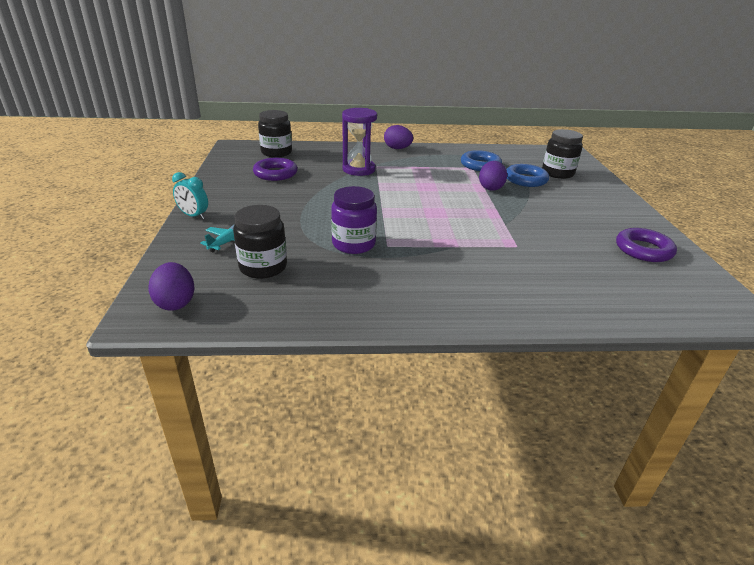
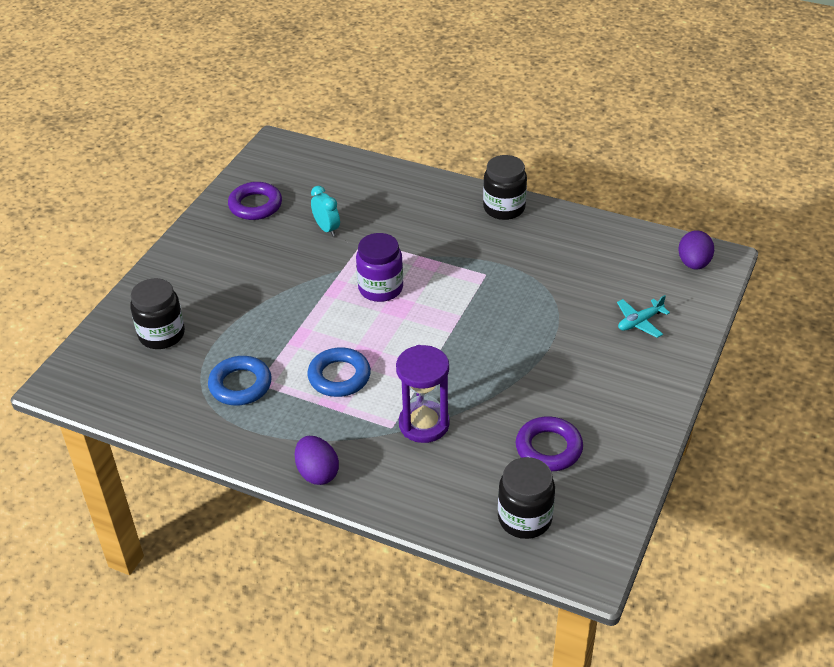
camera: 150 degrees left, 10 degrees up
(194, 216) = (673, 377): turquoise clock -> turquoise clock (327, 229)
(263, 267) = (614, 280): black jar -> black jar (504, 208)
(353, 244) = (517, 285): purple jar -> purple jar (380, 288)
(490, 188) = (287, 330): purple egg -> none
(525, 179) = (222, 334): blue ring -> blue ring (339, 376)

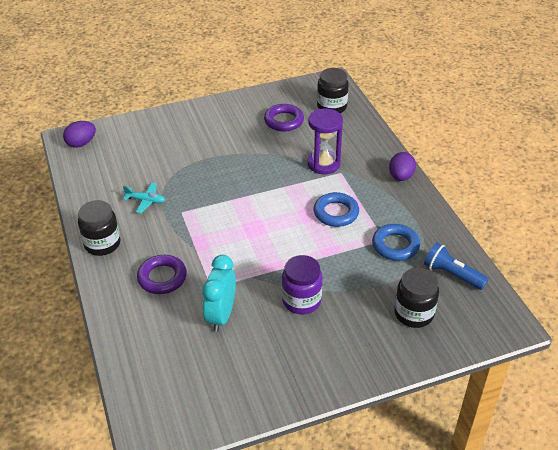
camera: 135 degrees left, 0 degrees up
(155, 394) = (452, 274): none -> blue flashlight
(255, 205) = (241, 380): purple ring -> purple ring (162, 277)
(327, 229) = (221, 315): turquoise clock -> turquoise clock, size x1.57
(380, 288) = (247, 246): purple jar -> purple jar (301, 301)
(640, 322) = (157, 138): turquoise plane -> turquoise plane (146, 201)

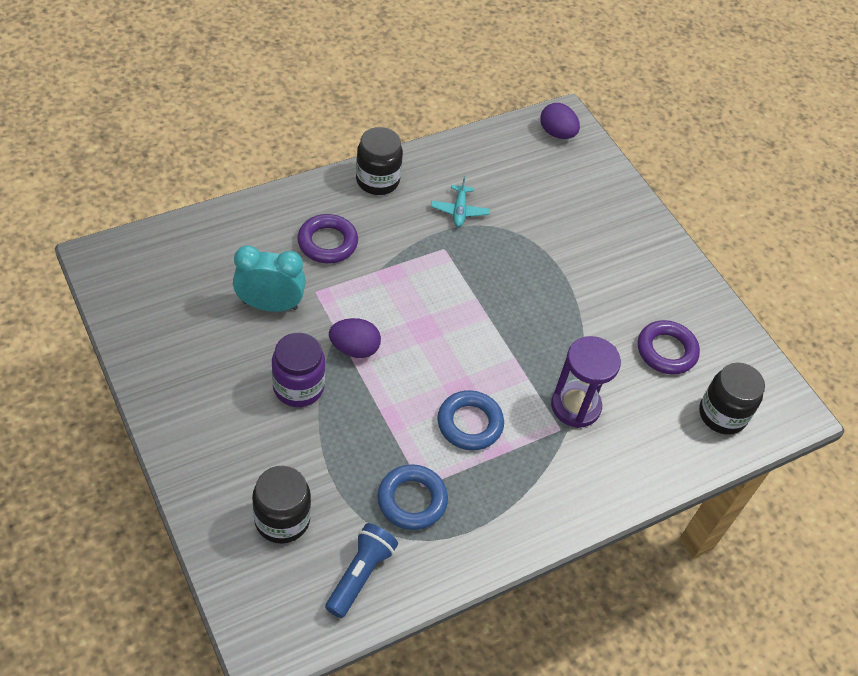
camera: 75 degrees right, 10 degrees up
(401, 177) = (567, 513): purple egg -> purple egg (354, 349)

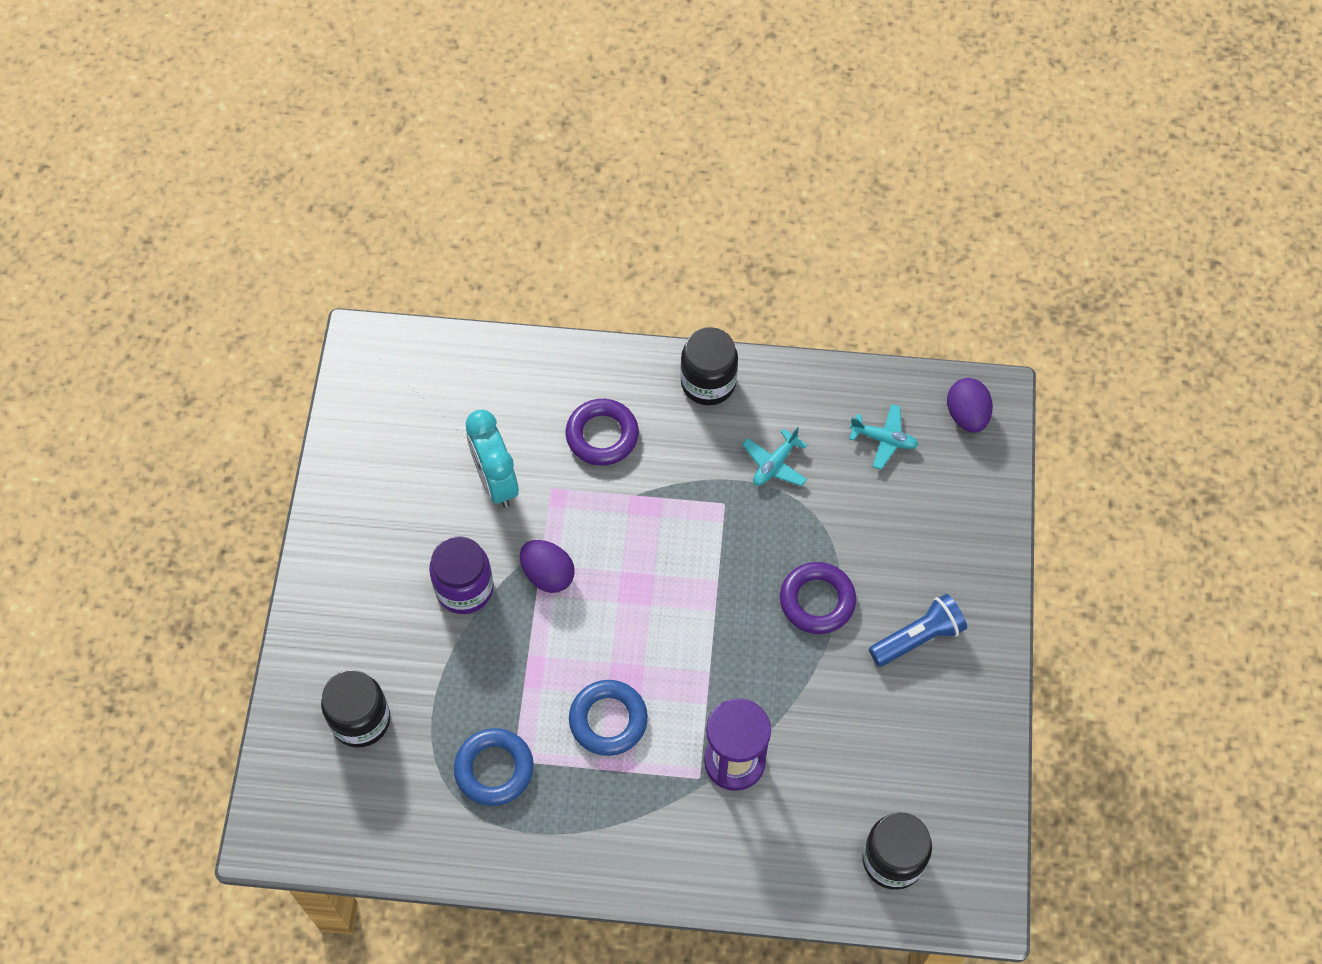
camera: 40 degrees right, 10 degrees up
(270, 305) = (495, 481): turquoise clock -> turquoise clock turned 150 degrees counterclockwise
(360, 575) = (395, 816): blue flashlight -> blue flashlight (918, 638)
(517, 167) = (884, 439): none -> turquoise plane
(666, 351) = (887, 753): purple ring -> purple ring (817, 601)

